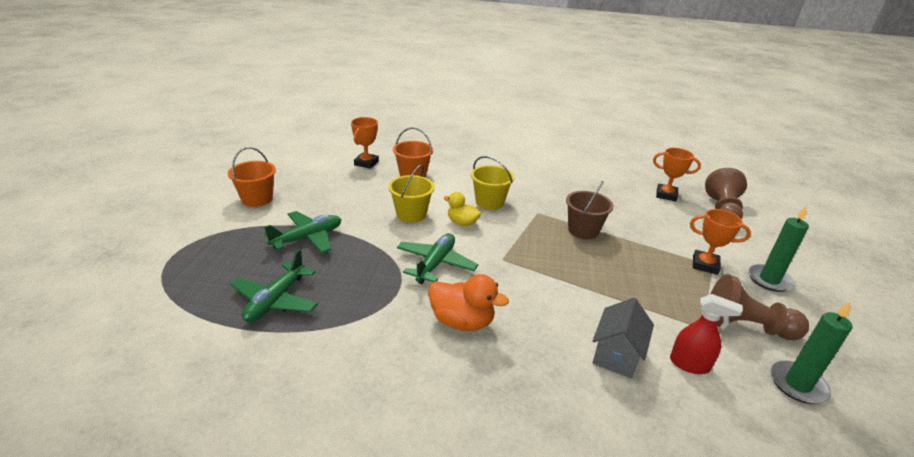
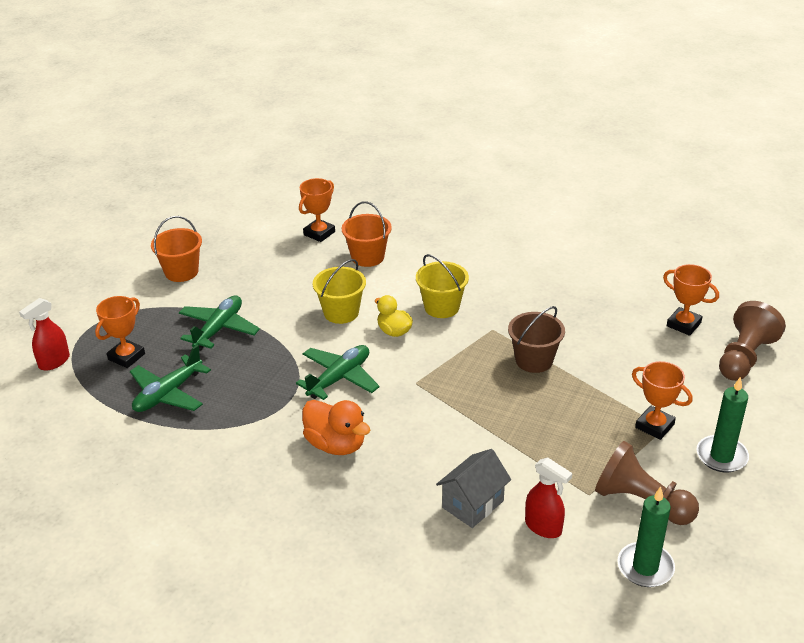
camera: 20 degrees right, 5 degrees up
(142, 287) = (54, 362): none -> red spray bottle
(222, 272) = (126, 356): none -> orange trophy
(307, 238) = (219, 329): green plane -> green plane turned 45 degrees counterclockwise

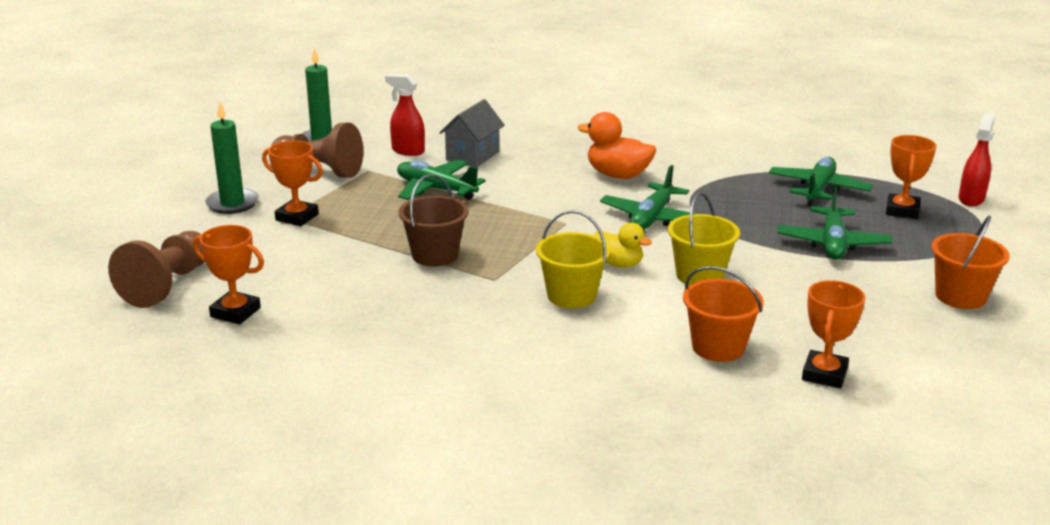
camera: 165 degrees right, 10 degrees down
(521, 449) = (436, 189): none -> green plane

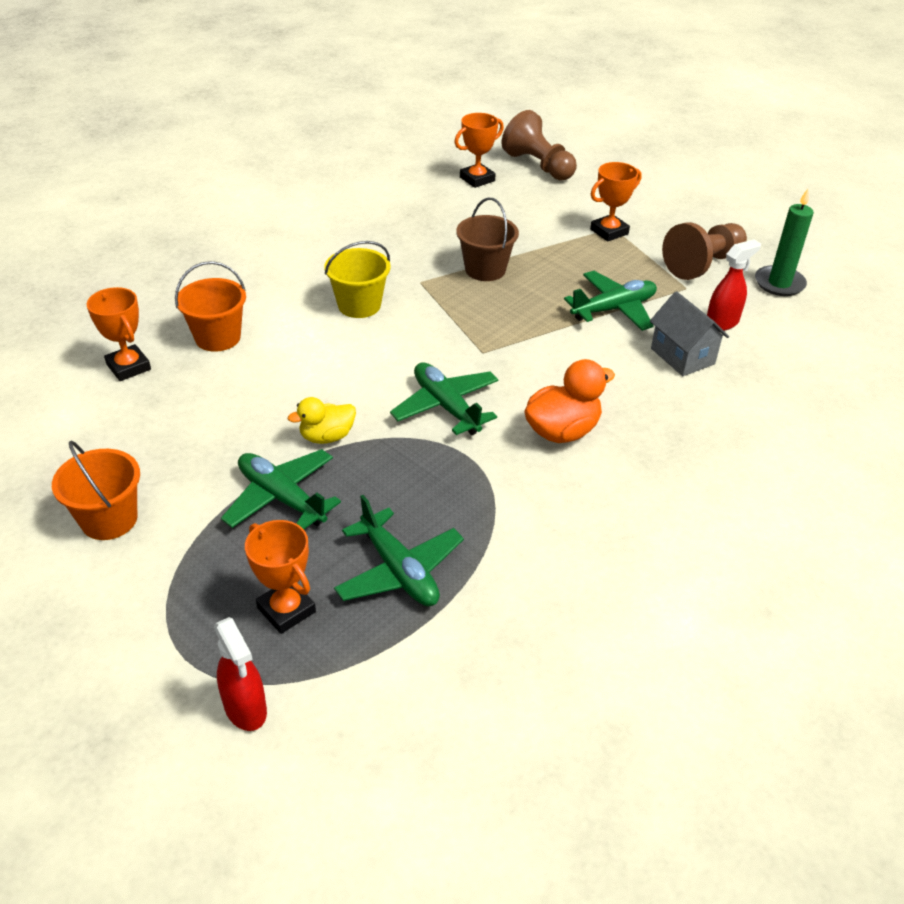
camera: 120 degrees right, 15 degrees up
(232, 204) = (658, 212): green candle -> none
(618, 264) = (382, 348): yellow duck -> yellow duck (327, 437)
(700, 275) = (319, 381): yellow bucket -> none

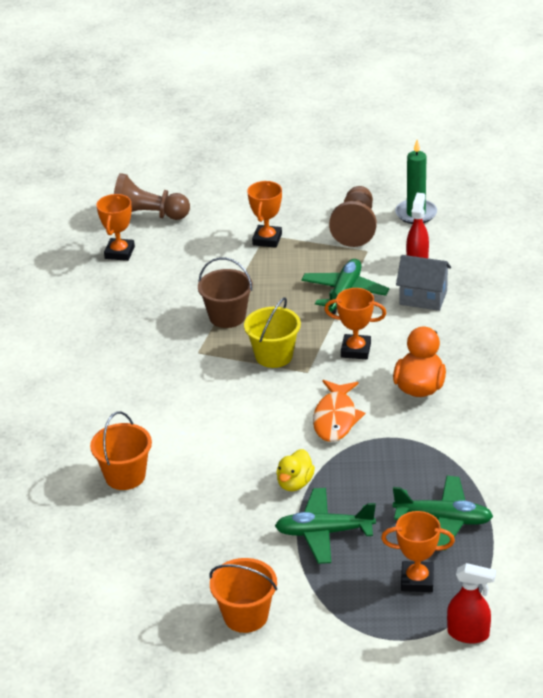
camera: 40 degrees left, 5 degrees down
(129, 367) = (98, 533): orange trophy -> orange trophy (356, 350)
(359, 305) = (183, 393): yellow bucket -> yellow bucket (274, 356)
(446, 406) = (336, 418): green plane -> orange fish

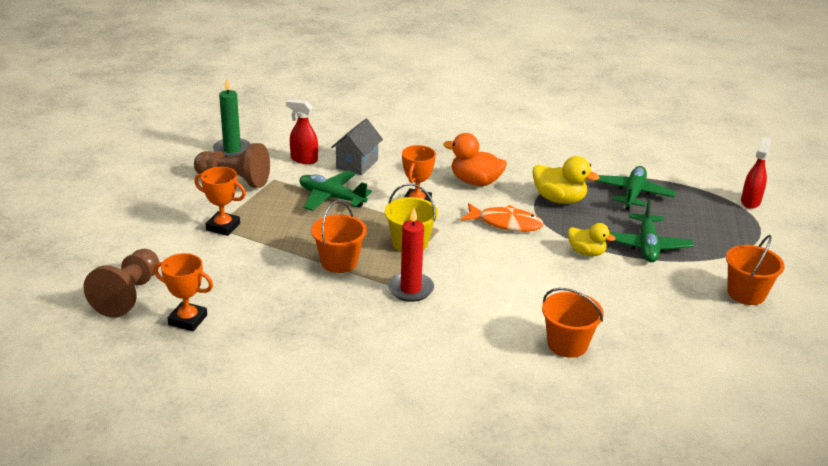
camera: 85 degrees left, 5 degrees down
(193, 366) = (410, 289): none -> red candle
(227, 316) = (339, 262): brown bucket -> orange bucket
(405, 456) = (559, 199): none -> yellow duck
(417, 580) = (698, 213): orange trophy -> none

